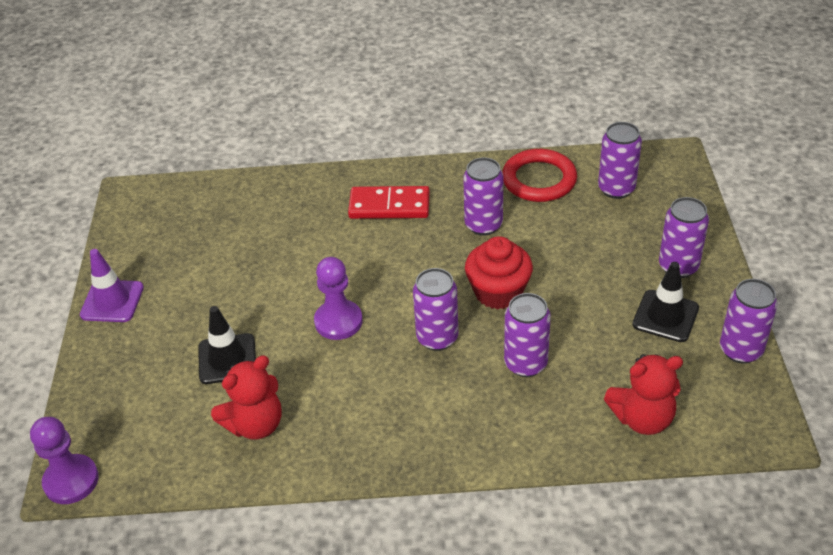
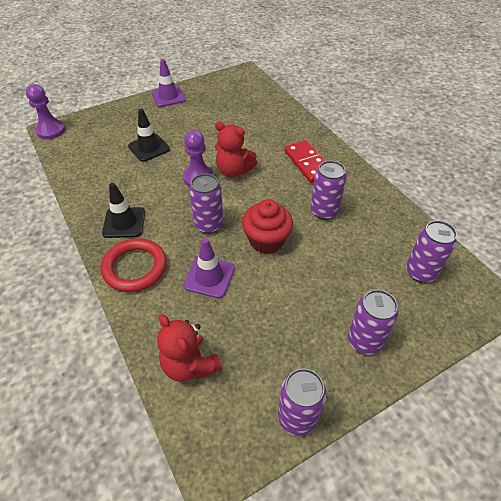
camera: 60 degrees right, 5 degrees up
(255, 424) = (108, 175): red teddy bear -> red teddy bear (234, 171)
(525, 363) = (209, 277): purple can -> purple traffic cone
(539, 180) = (392, 224): red ring -> red ring (135, 267)
(665, 316) = (303, 348): black traffic cone -> black traffic cone (124, 222)

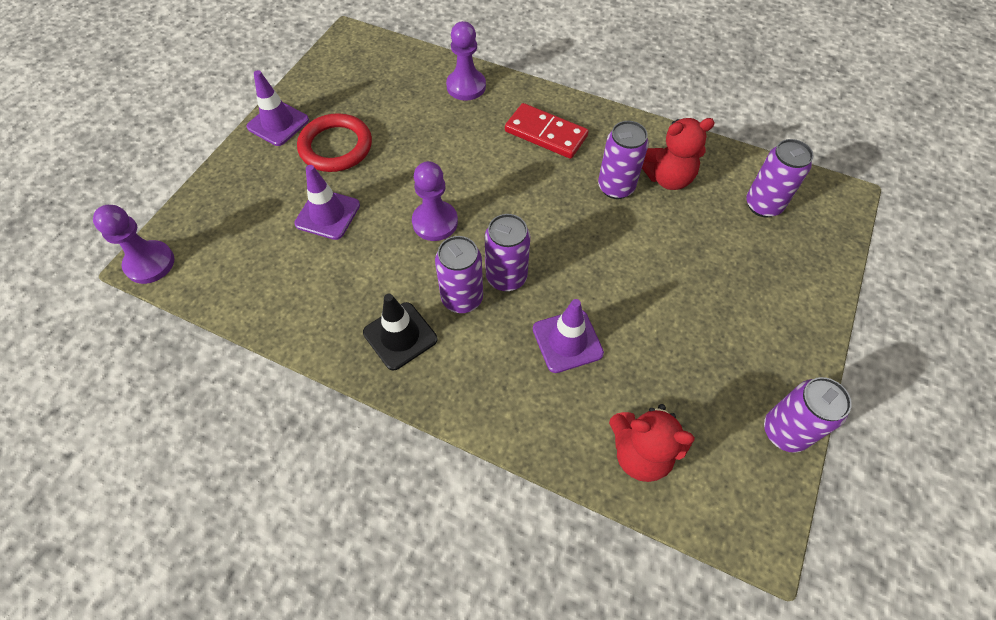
camera: 35 degrees left, 10 degrees up
(135, 267) = (472, 384): red ring -> red ring (336, 147)
(149, 148) = (327, 214): black traffic cone -> purple traffic cone
(234, 171) = (469, 189): red teddy bear -> red teddy bear (667, 178)
(266, 240) = (587, 258): red cupcake -> none
(284, 120) = (466, 86): none -> purple pawn
(364, 341) = (775, 312): purple can -> purple can (462, 298)

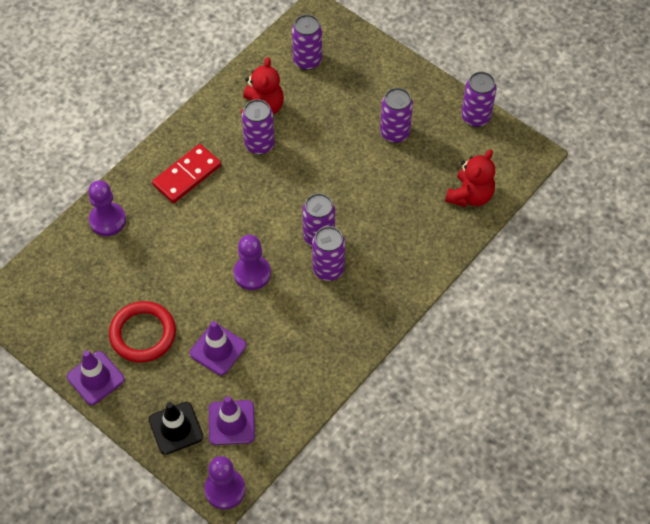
camera: 75 degrees left, 0 degrees up
(400, 336) = (348, 315): black traffic cone -> black traffic cone (176, 428)
(567, 341) = (382, 213): purple traffic cone -> purple traffic cone (231, 422)
(702, 328) = (394, 133): none -> purple can

